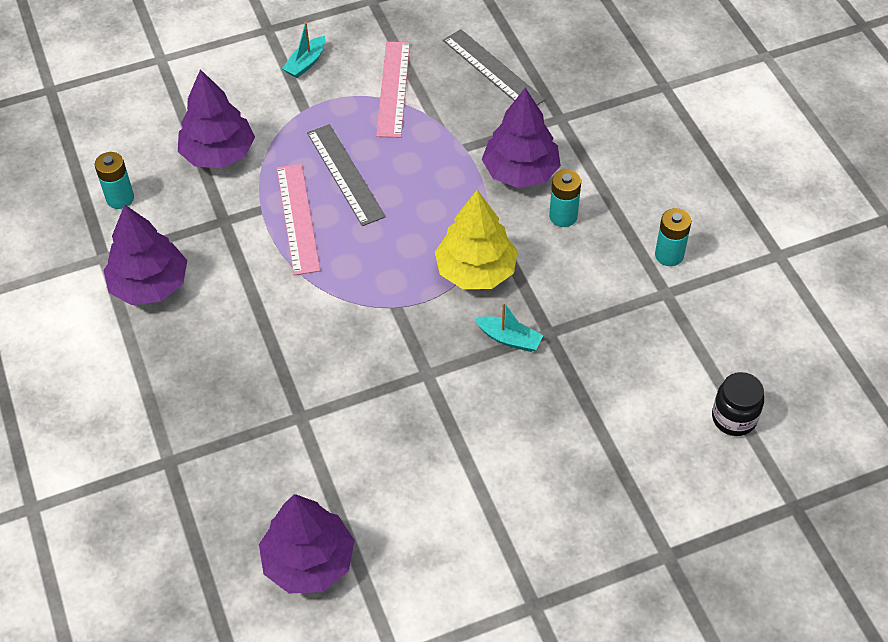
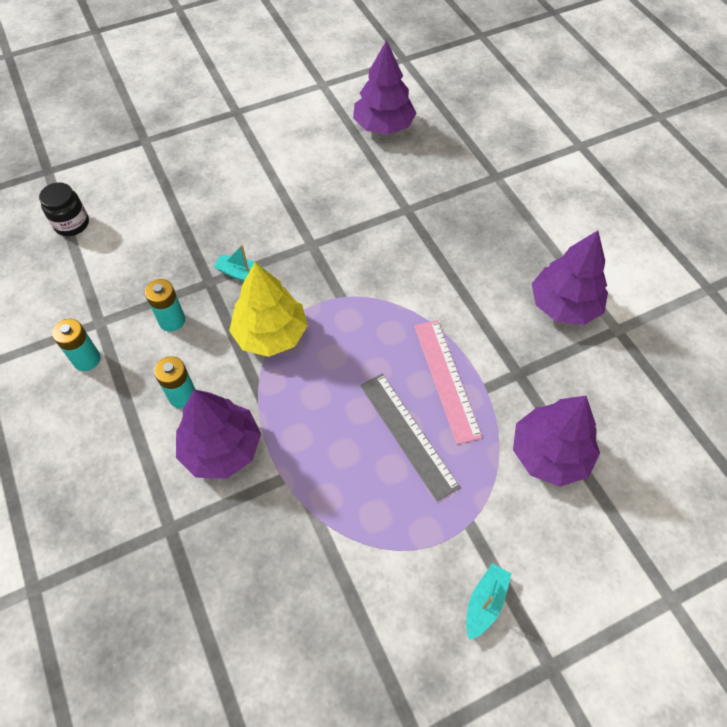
camera: 175 degrees right, 5 degrees up
(120, 198) = (630, 392): turquoise battery -> turquoise battery (172, 320)
(393, 89) = (369, 563): pink ruler -> none
(493, 70) = (246, 605): grey ruler -> none

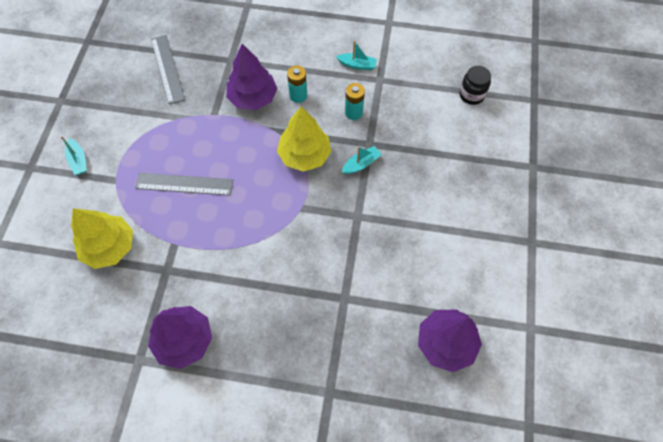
camera: 125 degrees right, 5 degrees up
(87, 359) = (357, 65): turquoise battery -> turquoise boat
(243, 612) = (167, 69): none -> grey ruler
(446, 379) = (198, 227): pink ruler -> none
(549, 454) = (109, 247): purple tree -> yellow tree

